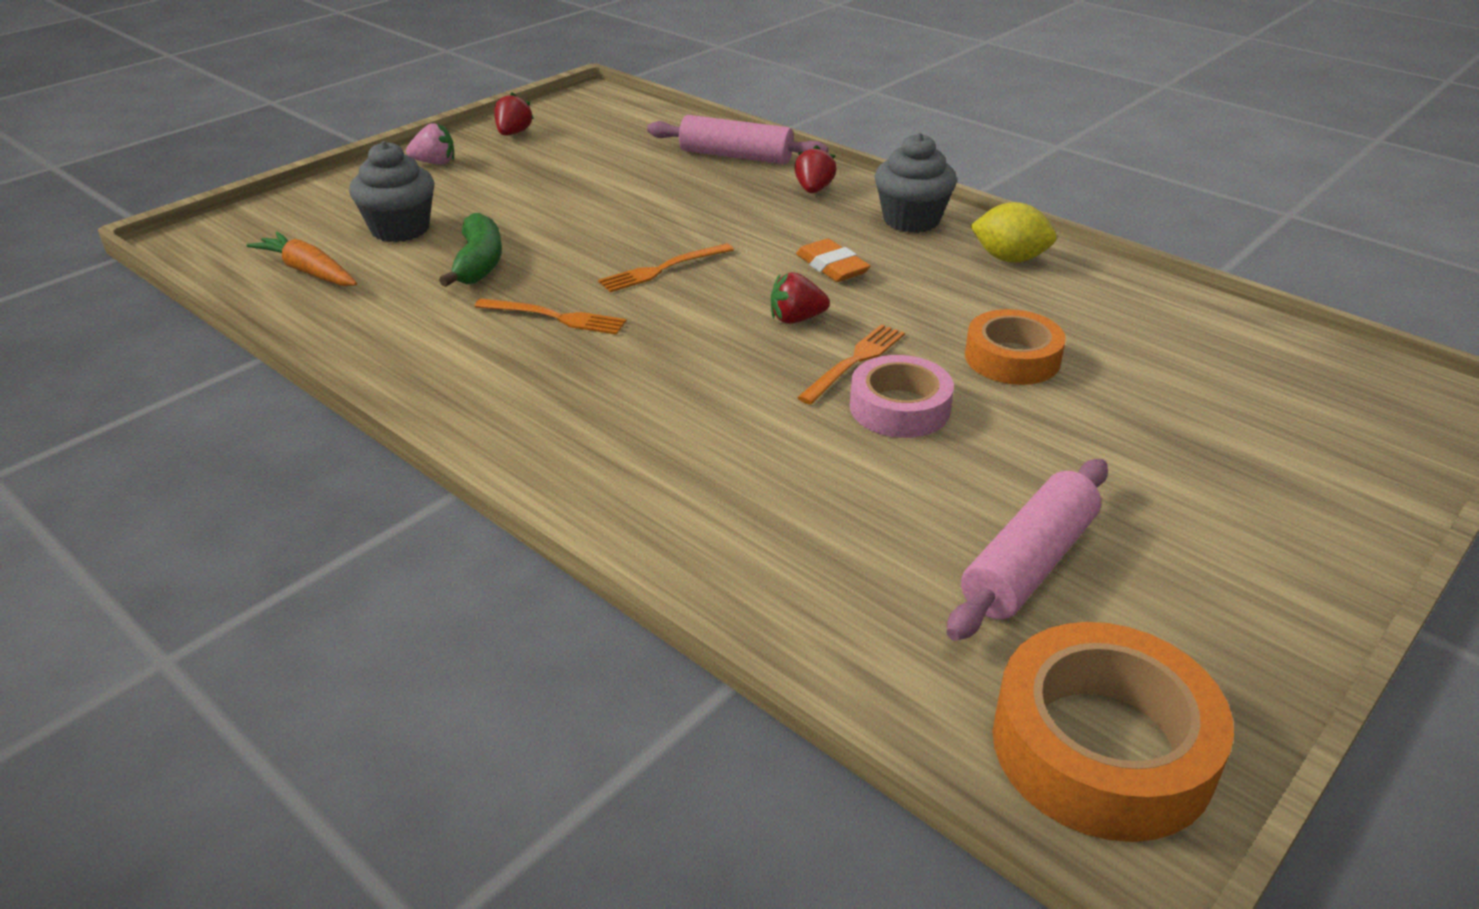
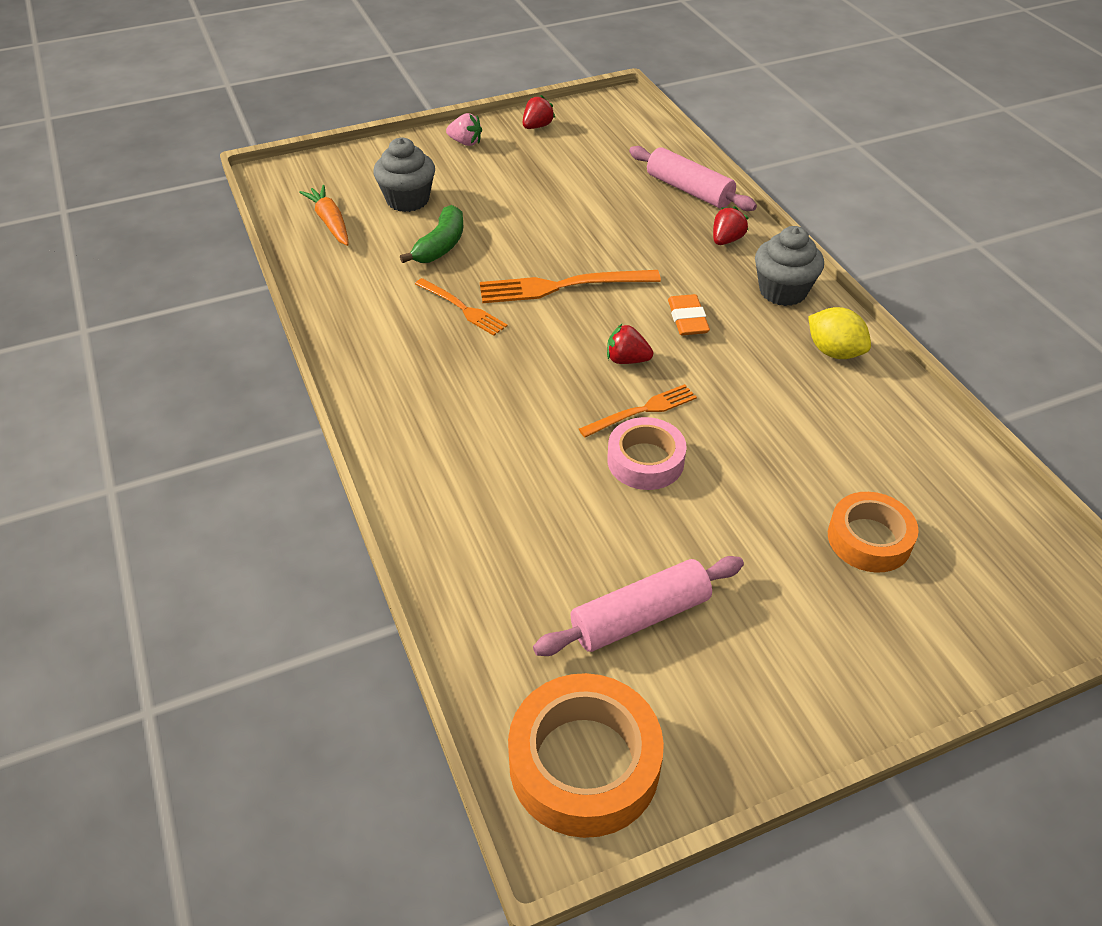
camera: 25 degrees right, 10 degrees up
(662, 269) = (562, 286): orange fork -> orange fork, size x1.60
(1012, 358) = (762, 445): orange tape -> orange tape (869, 539)

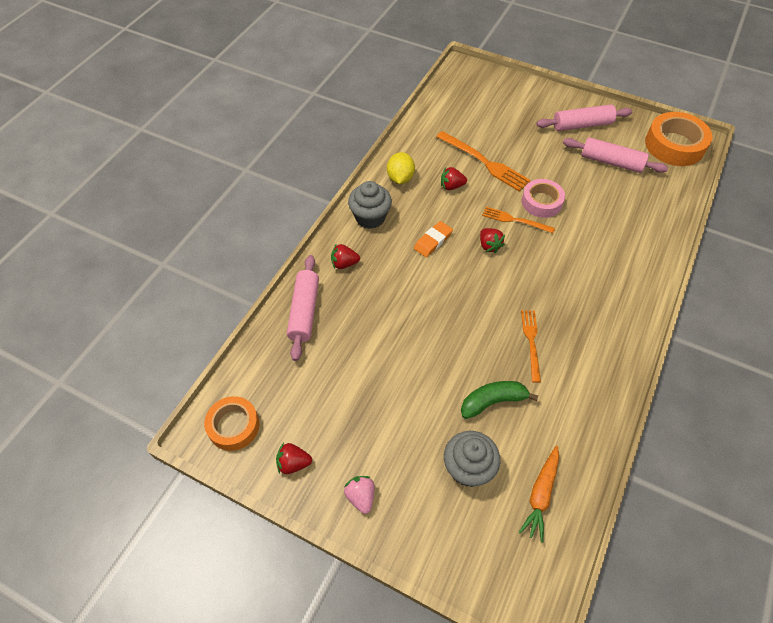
camera: 130 degrees left, 10 degrees up
(562, 286) = (463, 310): orange fork -> orange fork (484, 162)
(770, 390) = (451, 186): none -> red strawberry
(771, 656) = (582, 125): none -> pink rolling pin
(869, 539) = (501, 124): orange tape -> orange tape (233, 426)

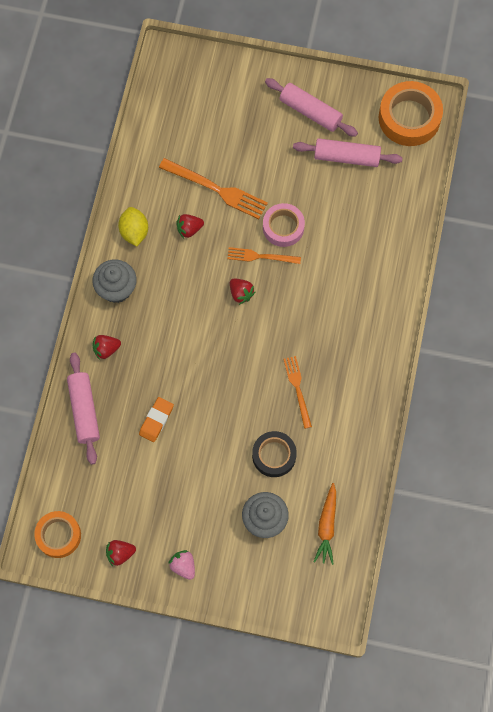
camera: 15 degrees left, 15 degrees up
(433, 241) = (185, 302): orange eraser -> orange eraser (156, 420)
(492, 401) = (274, 455): green banana -> black tape
(582, 125) = (310, 112): pink rolling pin -> pink rolling pin turned 60 degrees clockwise

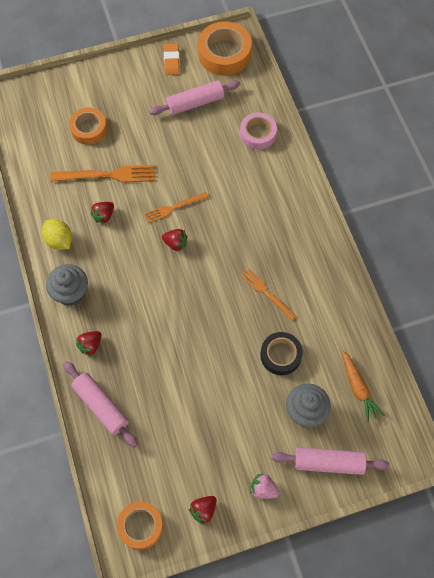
camera: 30 degrees left, 5 degrees down
(156, 420) = (167, 380): orange eraser -> orange eraser (171, 61)
(225, 131) = (89, 129): none -> orange tape
(283, 227) = (178, 177): pink tape -> pink tape (258, 134)
(310, 112) = (147, 84): pink rolling pin -> pink rolling pin (328, 462)

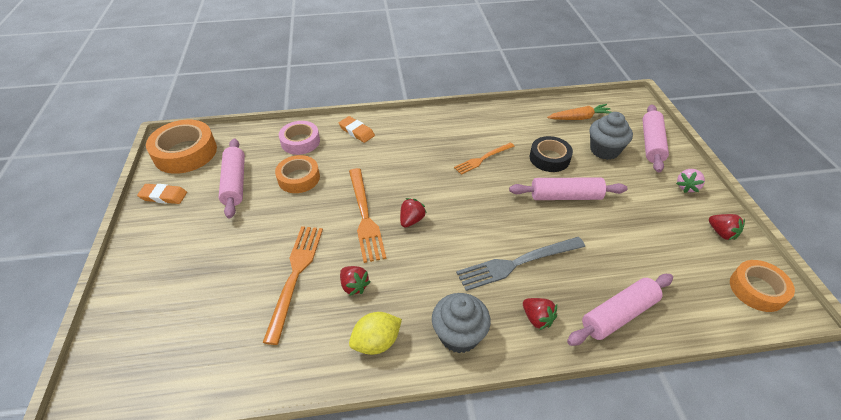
camera: 80 degrees left, 20 degrees down
(89, 129) = (213, 290): orange tape -> orange tape (299, 178)
(141, 329) = (517, 263): none -> grey fork
(174, 207) = (365, 216): orange fork -> orange fork, size x1.60
(228, 369) = (565, 196): none -> pink rolling pin
(283, 176) = (356, 131): none -> orange eraser

